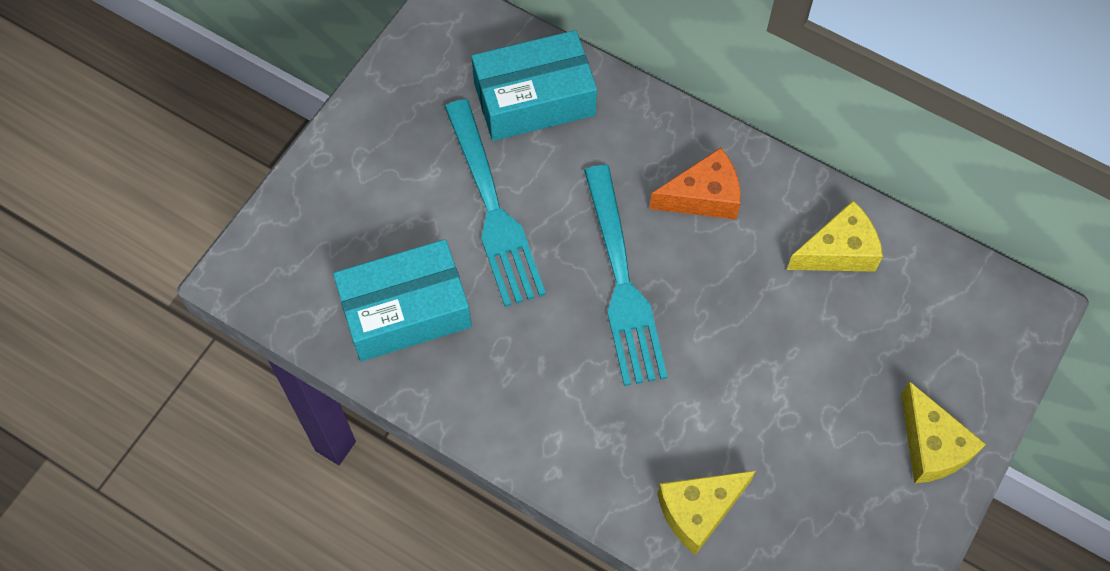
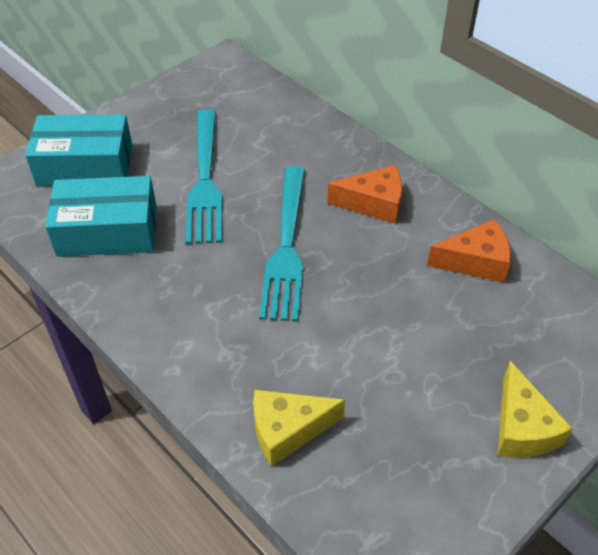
camera: 15 degrees right, 15 degrees down
(534, 98) = (266, 121): turquoise box -> turquoise box (85, 165)
(838, 251) = (475, 261): yellow cheese -> orange cheese

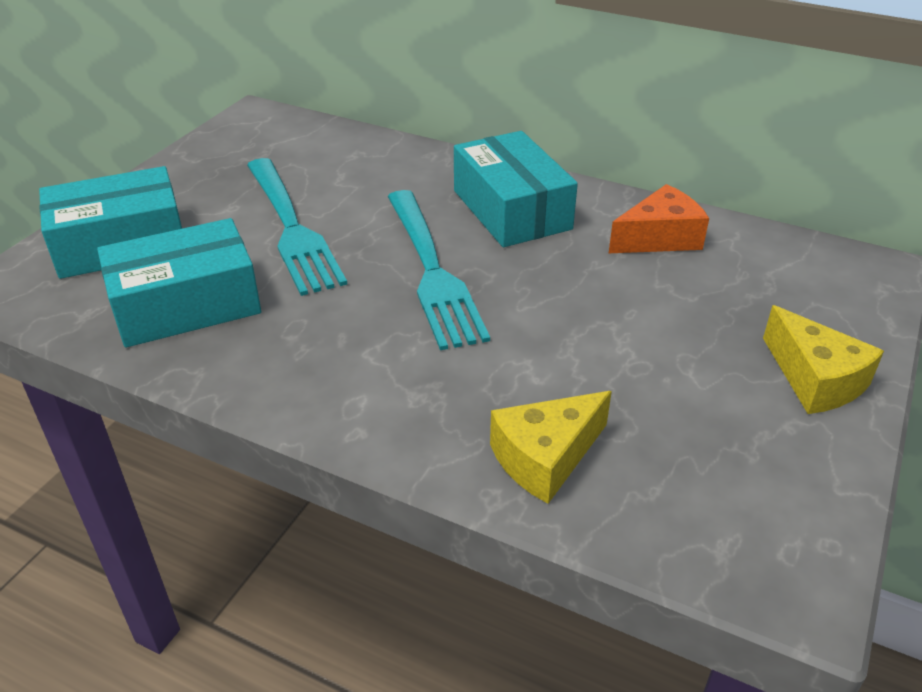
camera: 20 degrees left, 10 degrees down
(373, 203) = (511, 209): orange cheese -> turquoise box

